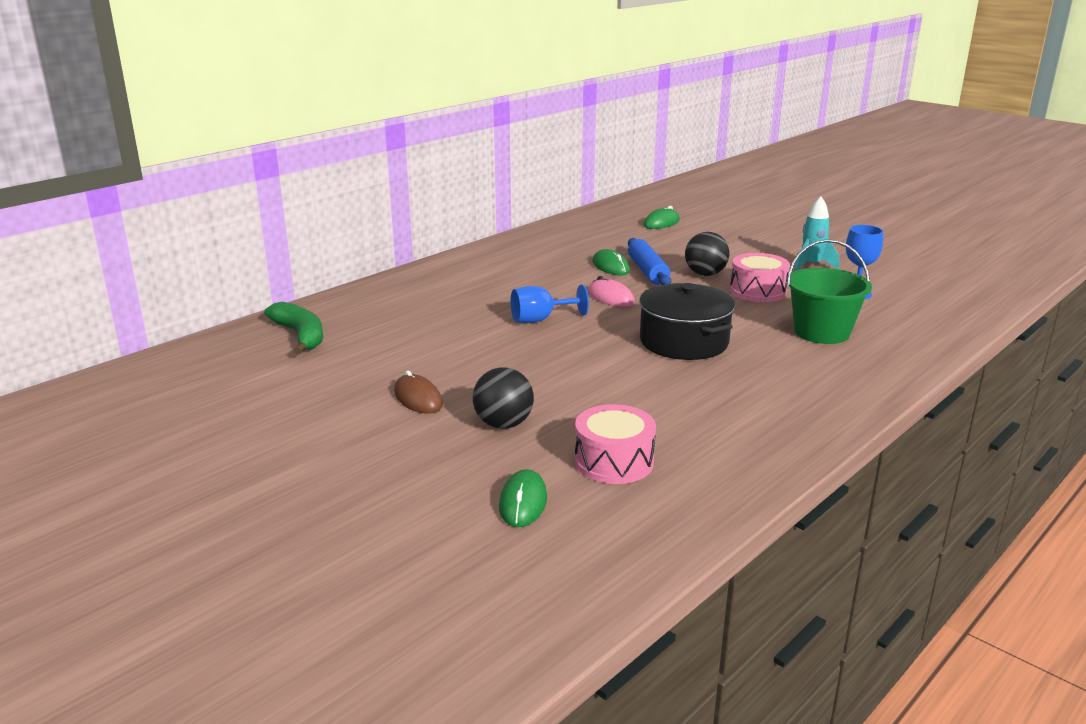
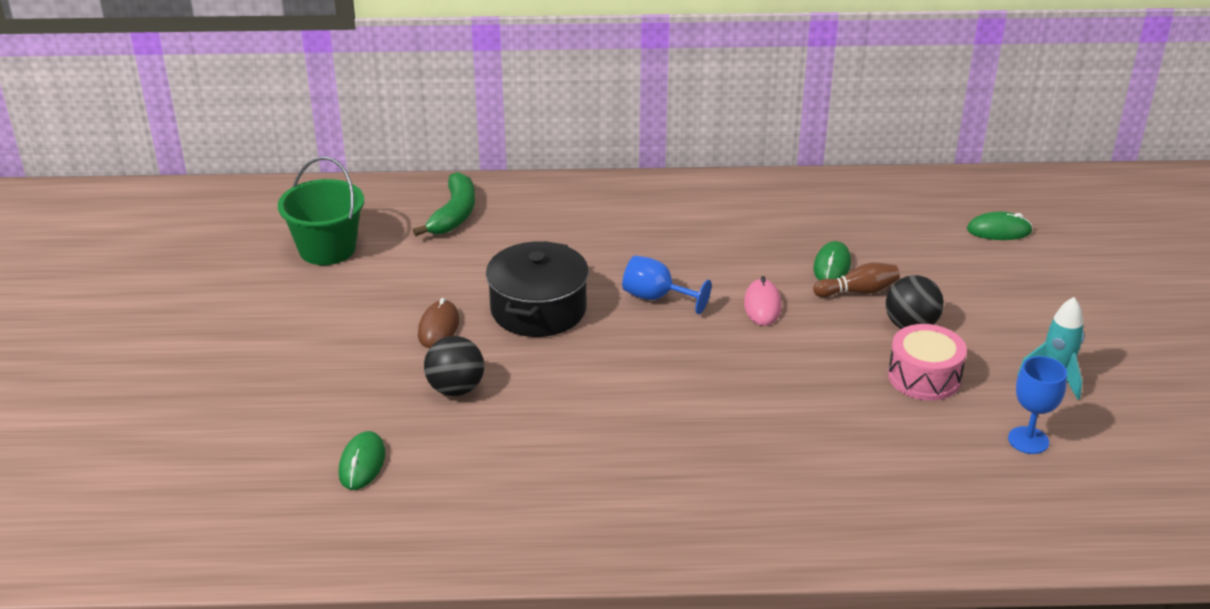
camera: 45 degrees right, 10 degrees up
(523, 502) = (362, 463): green mouse -> green mouse turned 45 degrees counterclockwise
(614, 461) = (472, 472): pink drum -> none
(648, 271) = (858, 291): blue rolling pin -> brown bowling pin
(684, 342) = (734, 394): black pot -> black pot (538, 309)
(821, 332) = (887, 462): green bucket -> green bucket (327, 249)

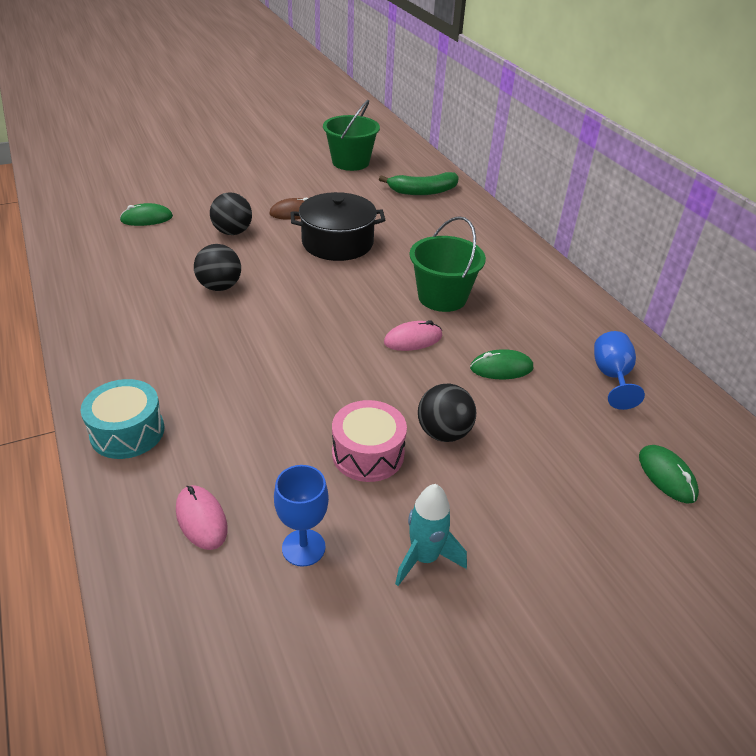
camera: 65 degrees right, 5 degrees up
(586, 422) = (220, 287): none -> black ball
(656, 298) = (386, 287): blue goblet -> blue goblet (611, 376)
(696, 266) = (442, 297): none -> green bucket
(838, 532) = (127, 432): none -> turquoise drum
(858, 291) = (474, 390): brown bowling pin -> none
(979, 496) = (201, 519): none -> pink mouse

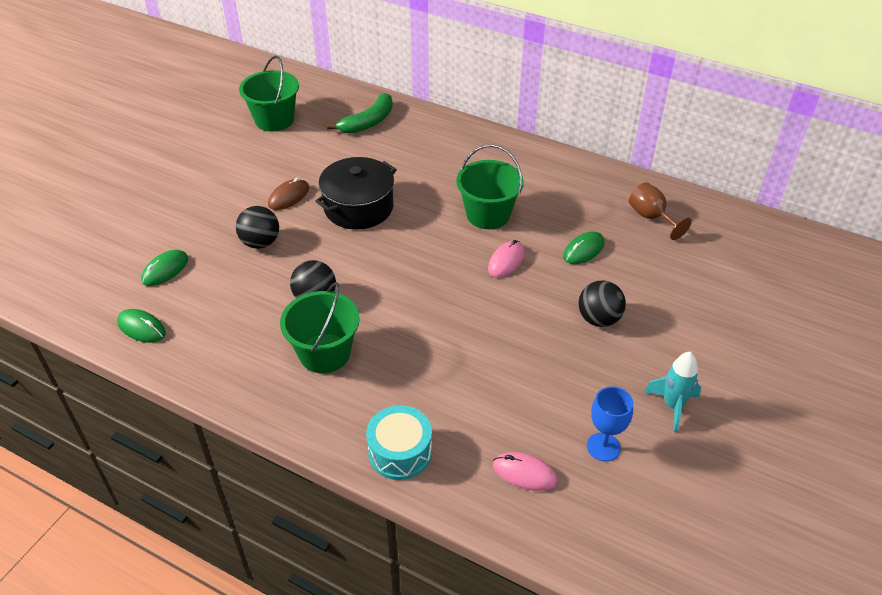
camera: 35 degrees left, 5 degrees up
(174, 327) = (324, 353): none -> green bucket
(368, 454) = (571, 363): pink drum -> none
(611, 376) = (651, 217): blue goblet -> brown goblet
(667, 476) = (740, 269): green mouse -> green mouse (141, 328)

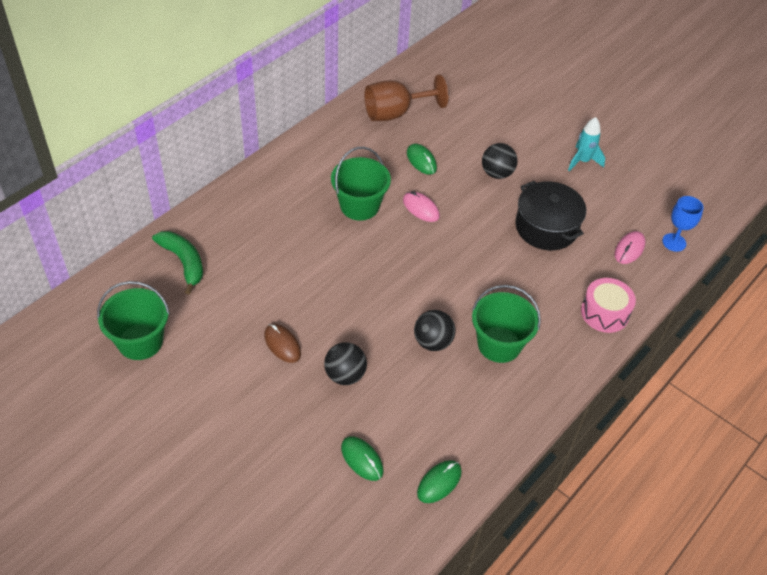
camera: 80 degrees left, 5 degrees up
(358, 207) = (318, 292): black pot -> black pot (546, 227)
(400, 452) = (604, 313): turquoise drum -> pink drum
(603, 447) = (612, 204): blue goblet -> blue goblet (674, 242)
(651, 217) = (395, 113): brown goblet -> brown goblet, size x1.55

